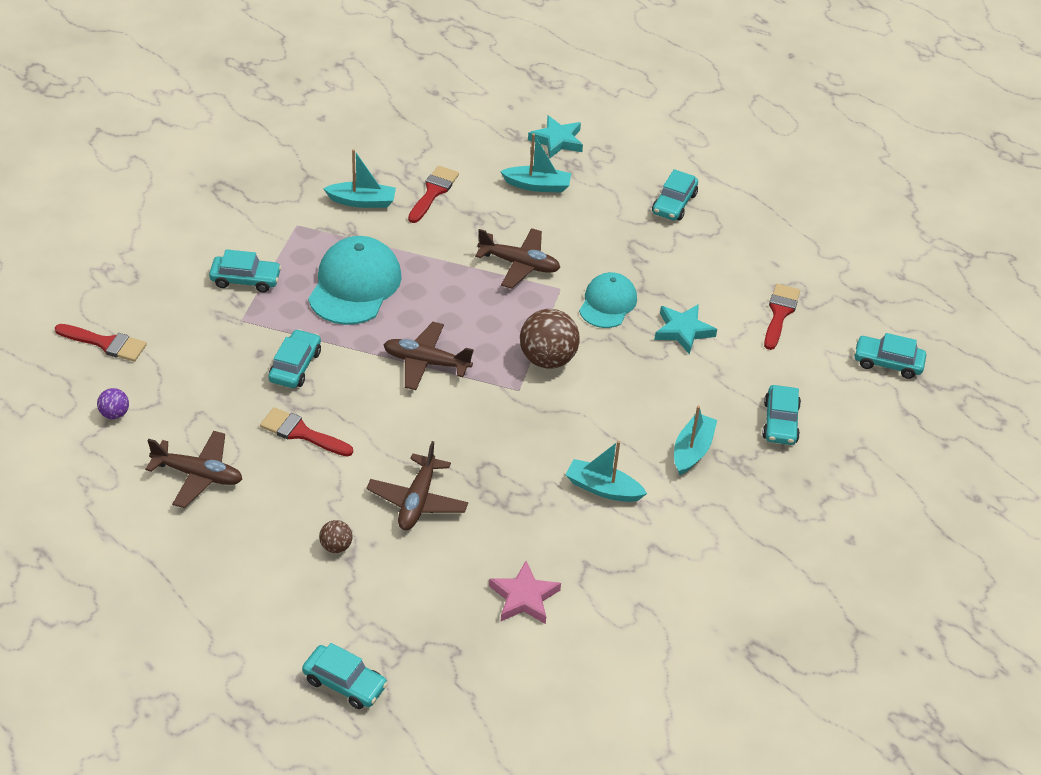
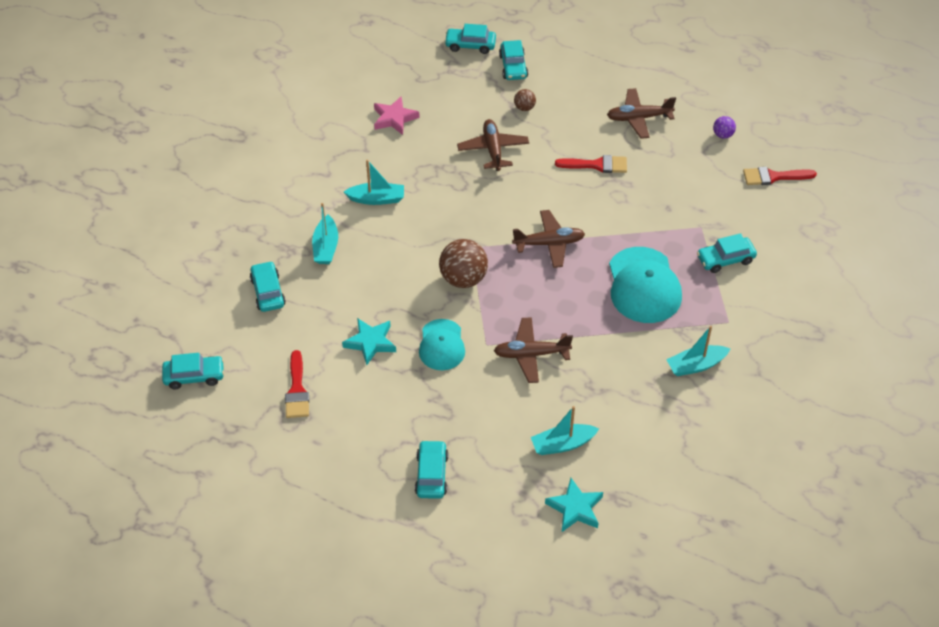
camera: 160 degrees right, 5 degrees up
(295, 366) = (636, 207): turquoise car -> turquoise car (513, 66)
(433, 192) = (645, 399): red brush -> none

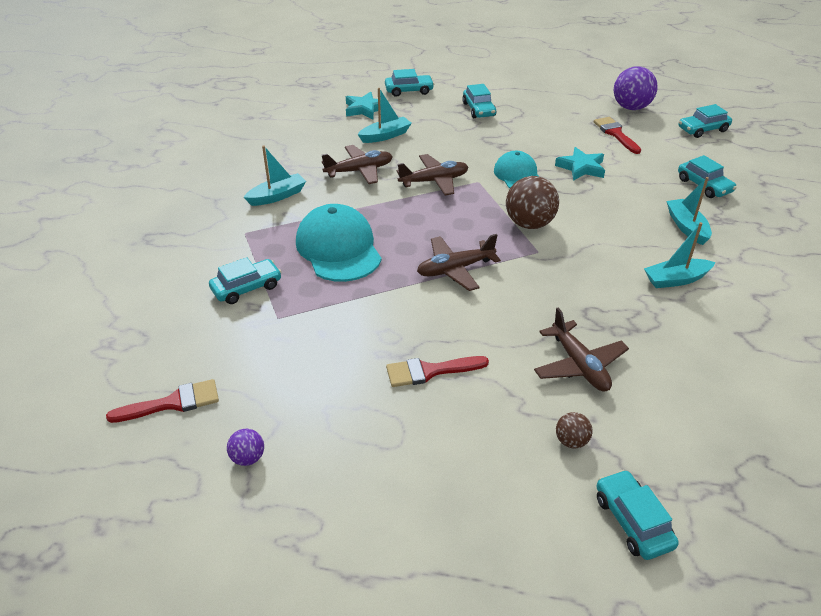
camera: 165 degrees right, 10 degrees down
(243, 436) = (631, 108): none -> purple ball
(394, 118) = (742, 384): pink star -> none
(470, 45) = (735, 554): turquoise car -> turquoise car (409, 91)
(639, 118) = (387, 461): brown plane -> brown plane (359, 171)

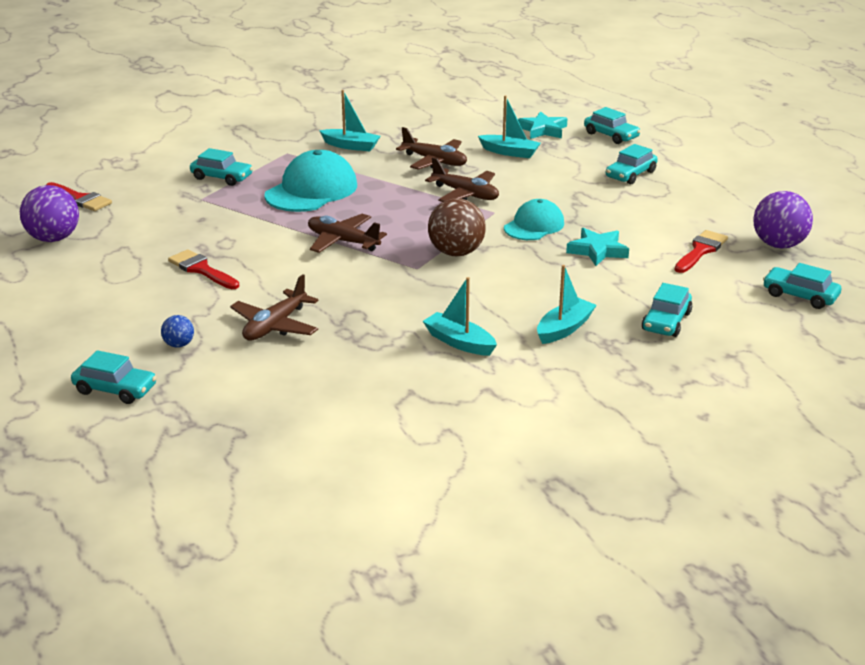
camera: 55 degrees right, 10 degrees down
(248, 458) = (54, 239): purple ball -> purple ball, size x2.00
(571, 441) = (179, 345): brown ball -> blue ball
(632, 521) = (115, 389): turquoise car -> turquoise car turned 75 degrees clockwise

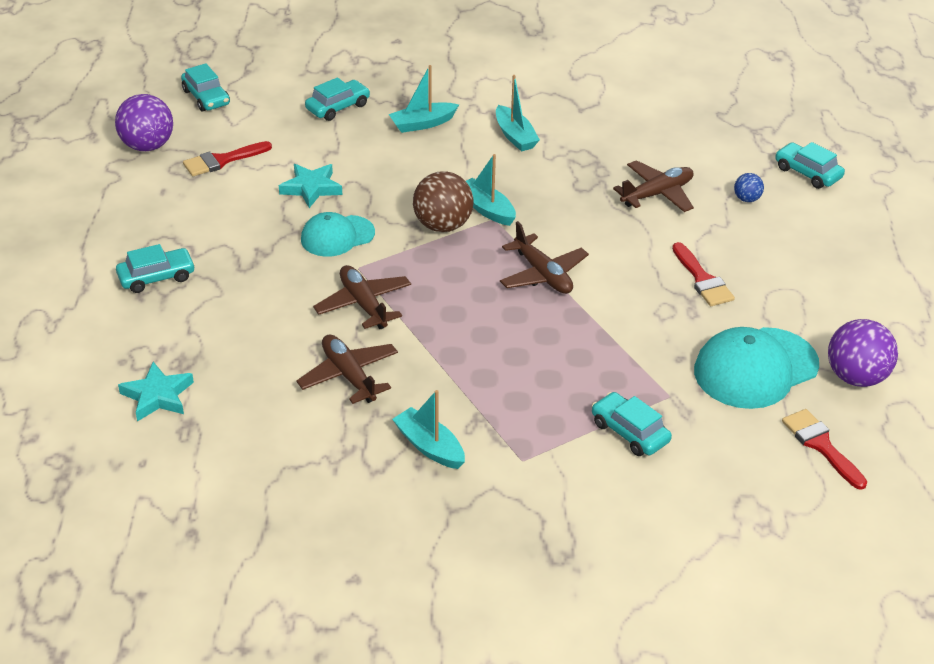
camera: 155 degrees left, 10 degrees up
(311, 190) = (531, 368): turquoise cap -> turquoise cap (755, 368)
(509, 152) = (245, 363): turquoise boat -> turquoise boat (486, 209)
(611, 135) = (90, 354): turquoise car -> none

